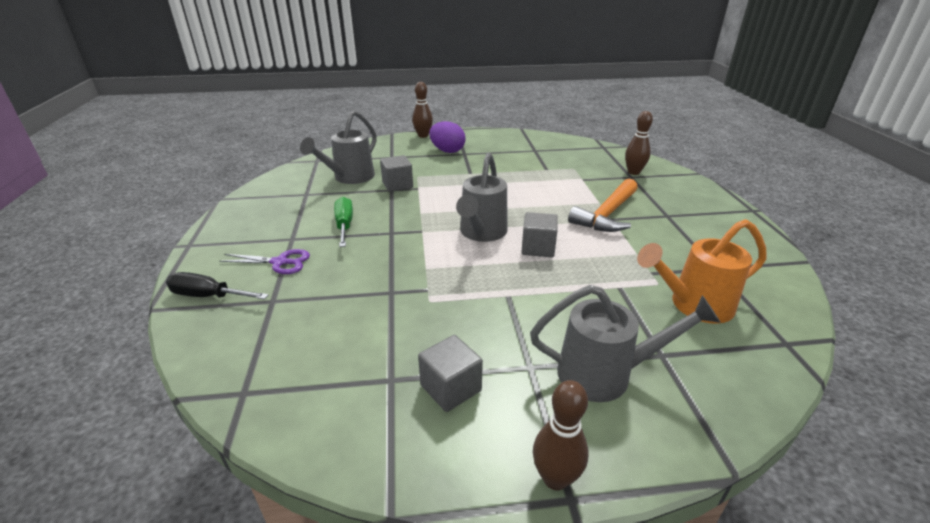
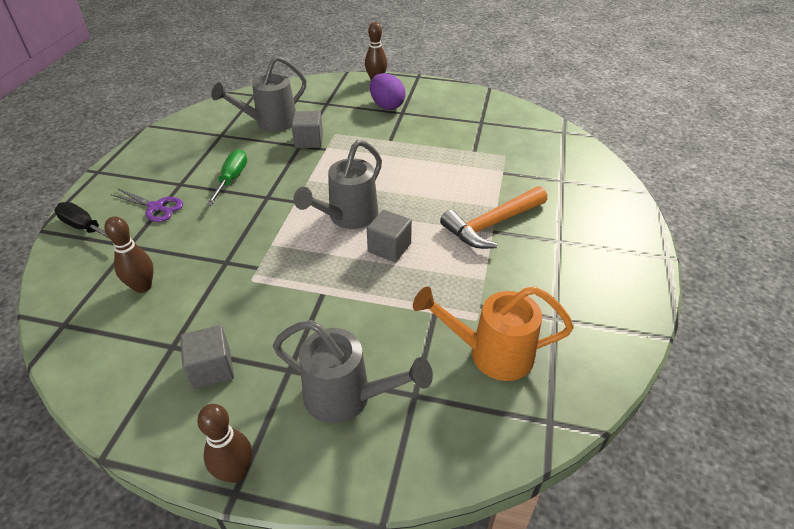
camera: 20 degrees right, 10 degrees up
(633, 172) = (569, 175): brown bowling pin -> brown bowling pin (143, 286)

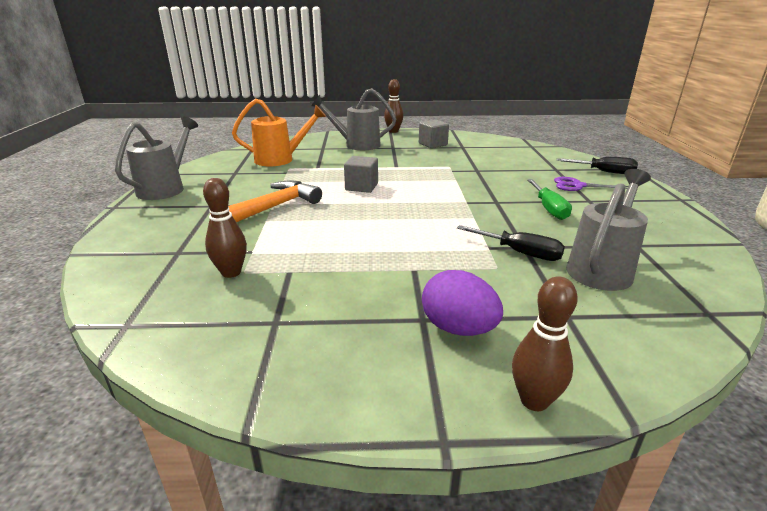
camera: 165 degrees right, 15 degrees down
(143, 286) = (513, 158): brown bowling pin -> brown bowling pin (231, 272)
(309, 141) = (519, 253): grey cube -> black screwdriver
(348, 217) = (408, 198): grey watering can -> grey watering can (165, 188)

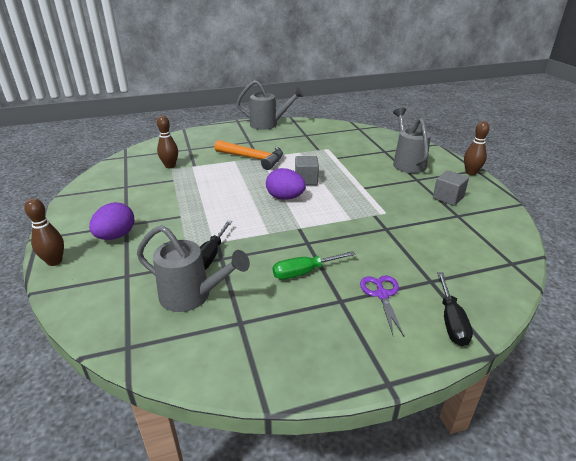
camera: 75 degrees right, 5 degrees up
(280, 159) = (343, 142): orange watering can -> none
(397, 201) = (285, 197): none -> purple egg

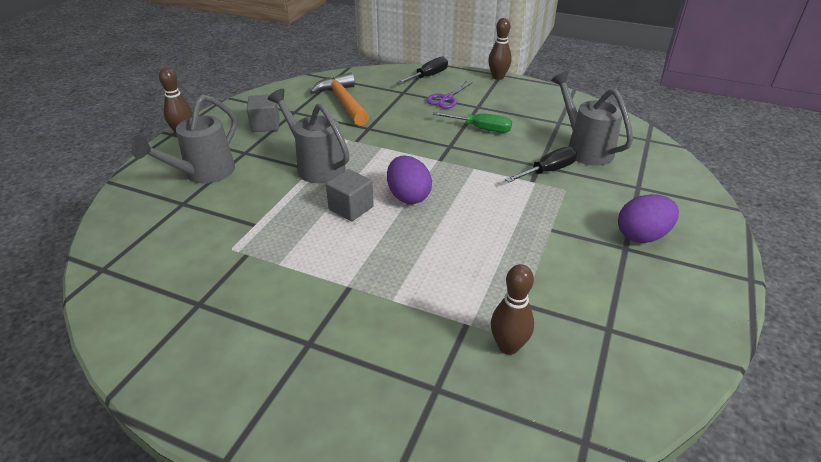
camera: 140 degrees left, 5 degrees up
(54, 261) = (719, 233): brown bowling pin -> brown bowling pin (498, 77)
(253, 158) = (360, 288): orange hammer -> orange hammer (343, 102)
(268, 124) = (195, 390): grey watering can -> grey watering can (316, 166)

